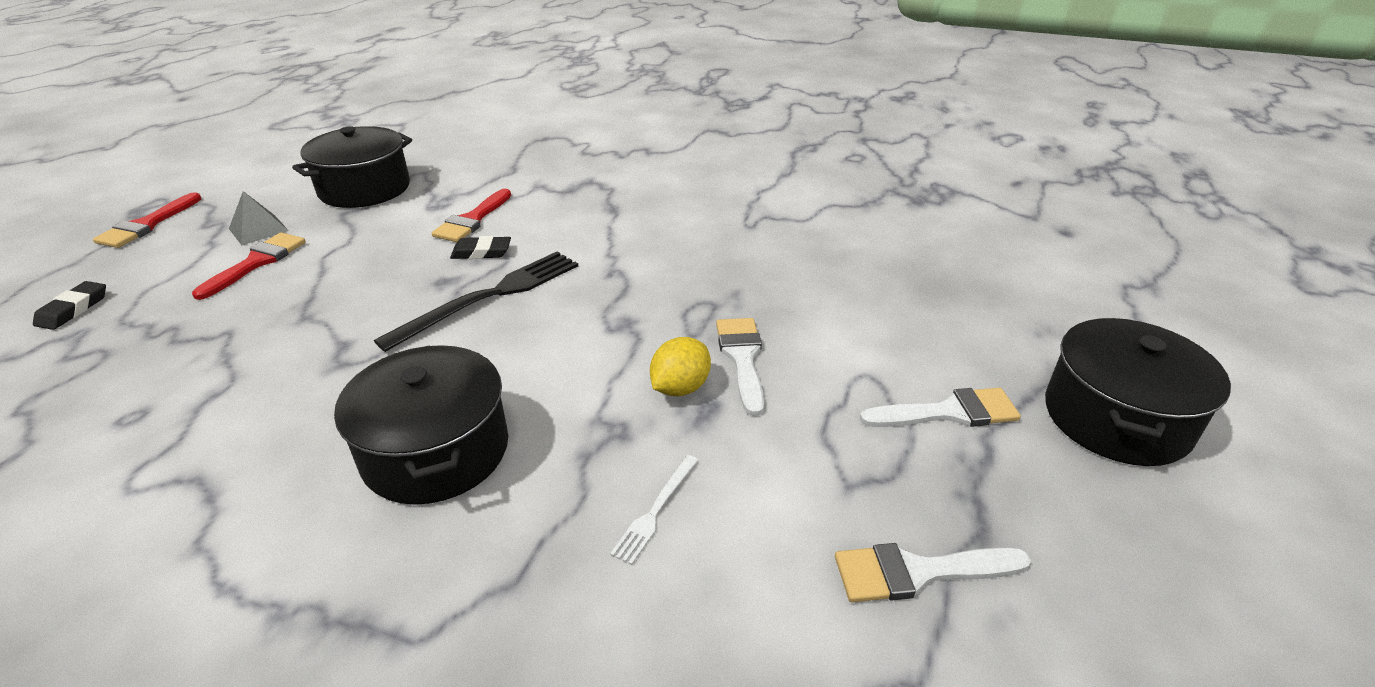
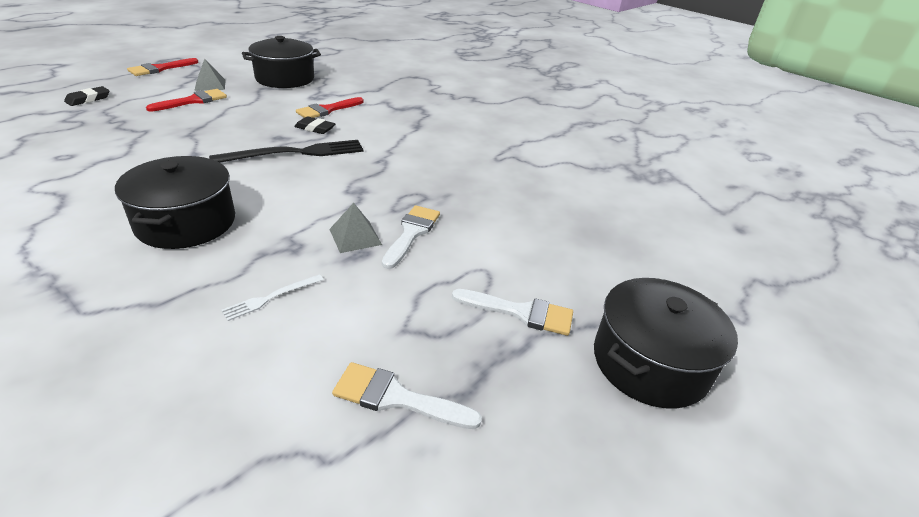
camera: 20 degrees right, 0 degrees up
(680, 388) = (355, 237): yellow lemon -> grey pyramid

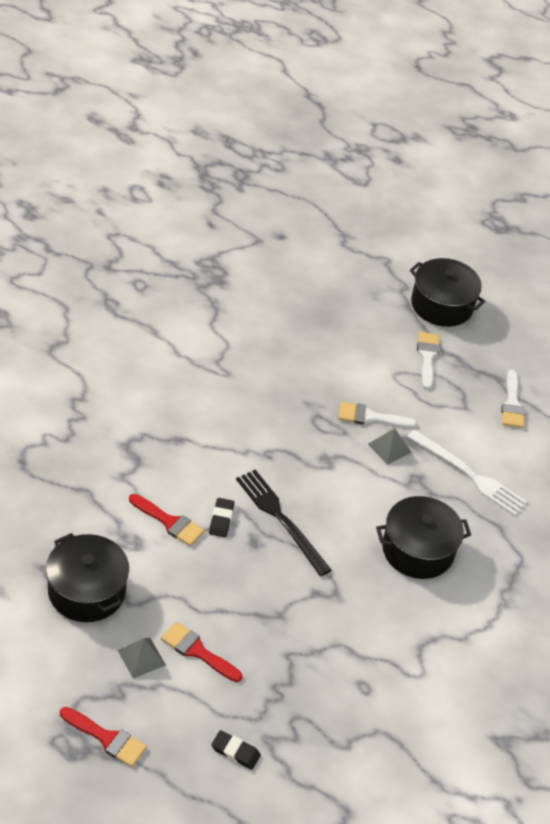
camera: 105 degrees left, 10 degrees up
(271, 298) = (469, 474): white fork -> white fork, size x2.11

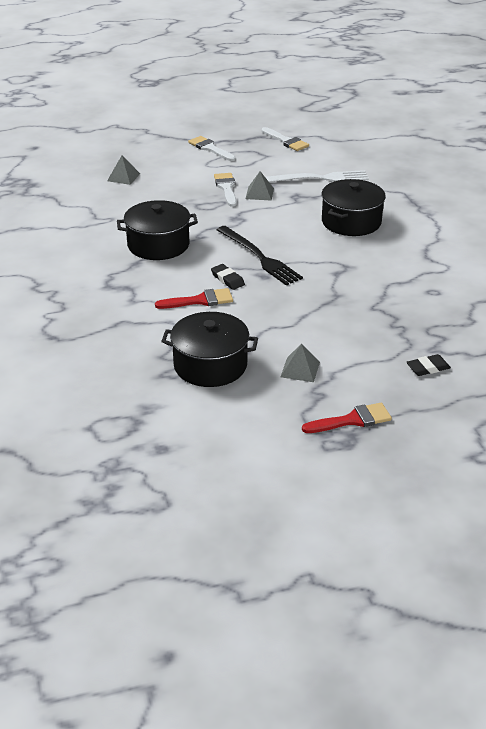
camera: 40 degrees left, 10 degrees down
(197, 651) = (324, 343): red brush -> none
(281, 519) = (259, 257): black fork -> black fork turned 135 degrees counterclockwise
(303, 332) = (123, 177): none -> grey pyramid
(370, 417) = (226, 188): white brush -> white brush turned 120 degrees clockwise
(442, 305) = (179, 126): black pot -> black pot (158, 245)

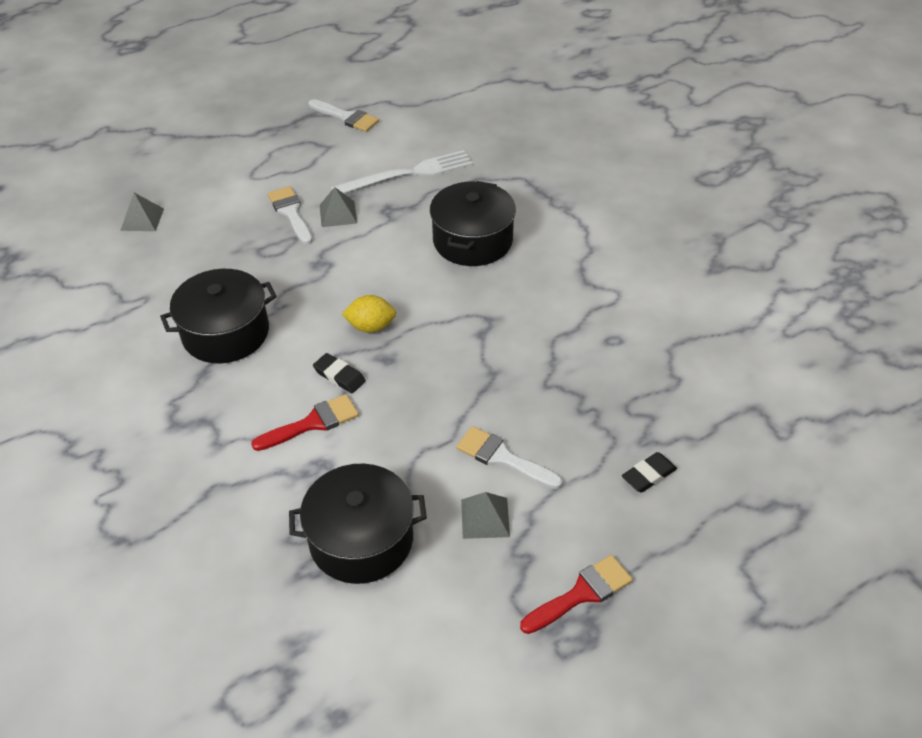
camera: 15 degrees left, 10 degrees up
(210, 148) = (248, 147): white brush -> white brush (502, 458)
(259, 257) = (371, 327): black fork -> yellow lemon

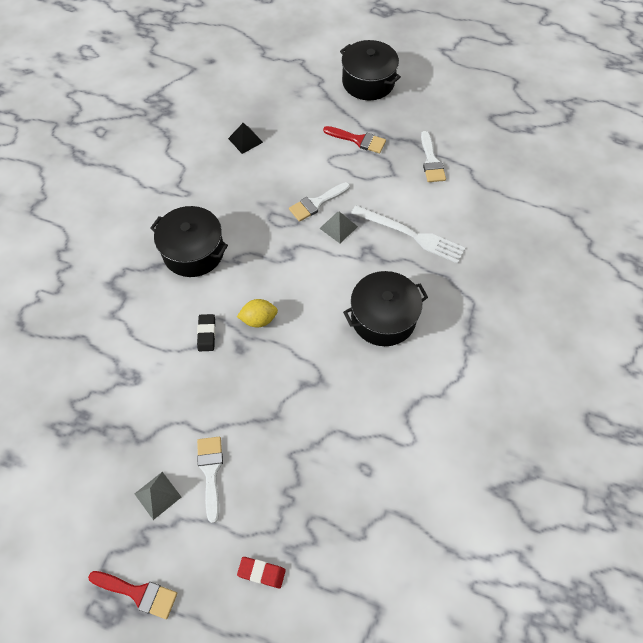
camera: 50 degrees right, 15 degrees up
(142, 219) = (245, 140): grey pyramid -> black pyramid
(290, 213) = (316, 203): white brush -> white brush turned 150 degrees counterclockwise
(313, 423) = (161, 348): red brush -> red brush (358, 140)
(361, 539) = (97, 439): black pot -> black pot (368, 82)
(371, 327) = (259, 319): yellow lemon -> yellow lemon turned 60 degrees counterclockwise
(648, 475) = (261, 572): black eraser -> red eraser

